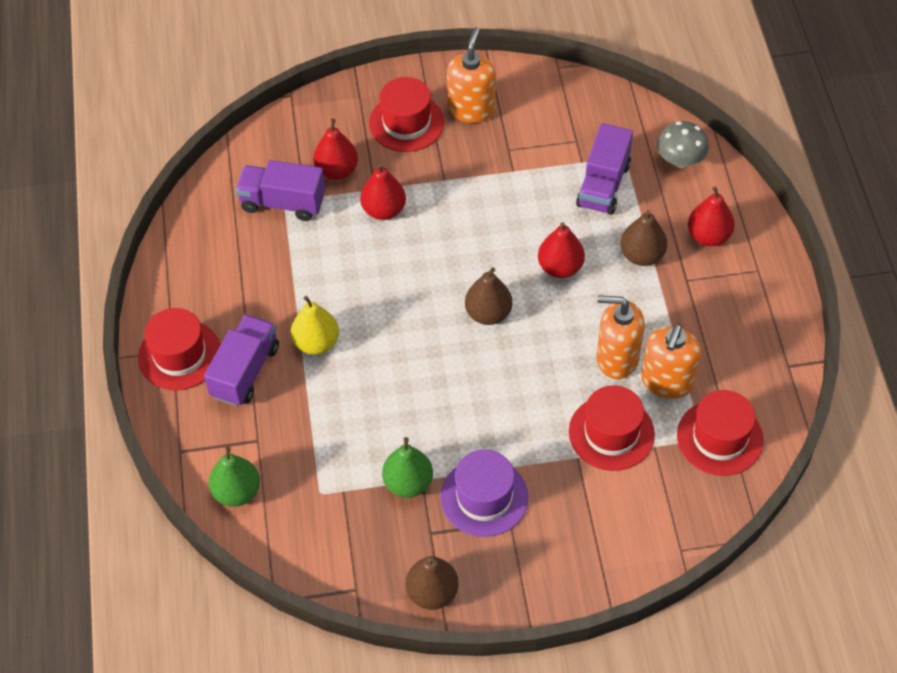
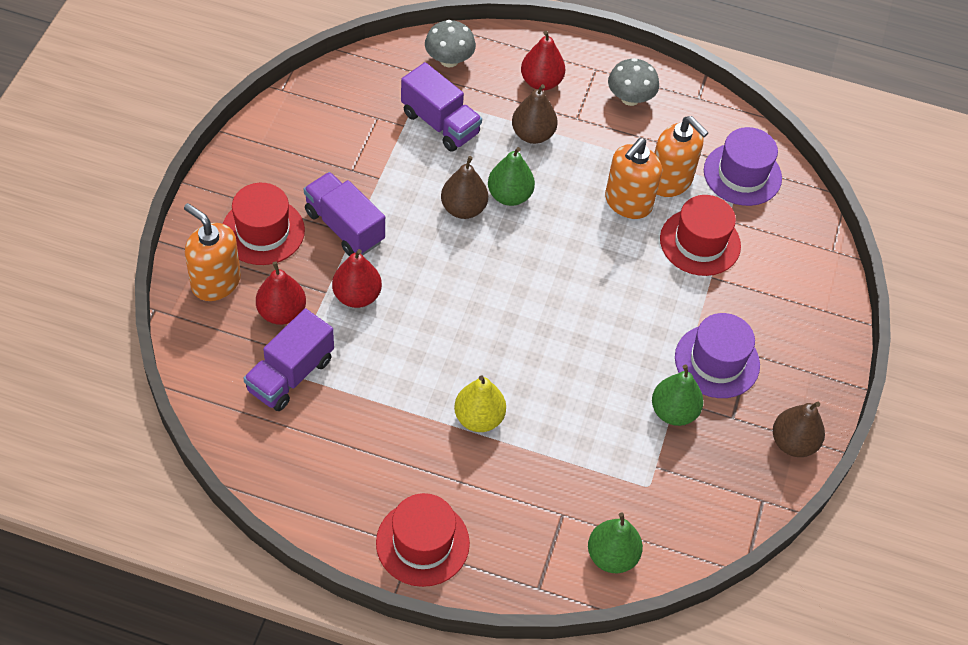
camera: 70 degrees left, 0 degrees up
(245, 371) = (477, 492): purple truck -> purple truck (344, 226)
(471, 109) = (283, 175): orange soap dispenser -> orange soap dispenser (215, 282)
(488, 313) = (527, 270): brown pear -> brown pear (463, 208)
(560, 267) = (509, 196): red pear -> green pear
(720, 437) = (742, 174): red hat -> purple hat
(743, 311) = (630, 98): none -> grey mushroom

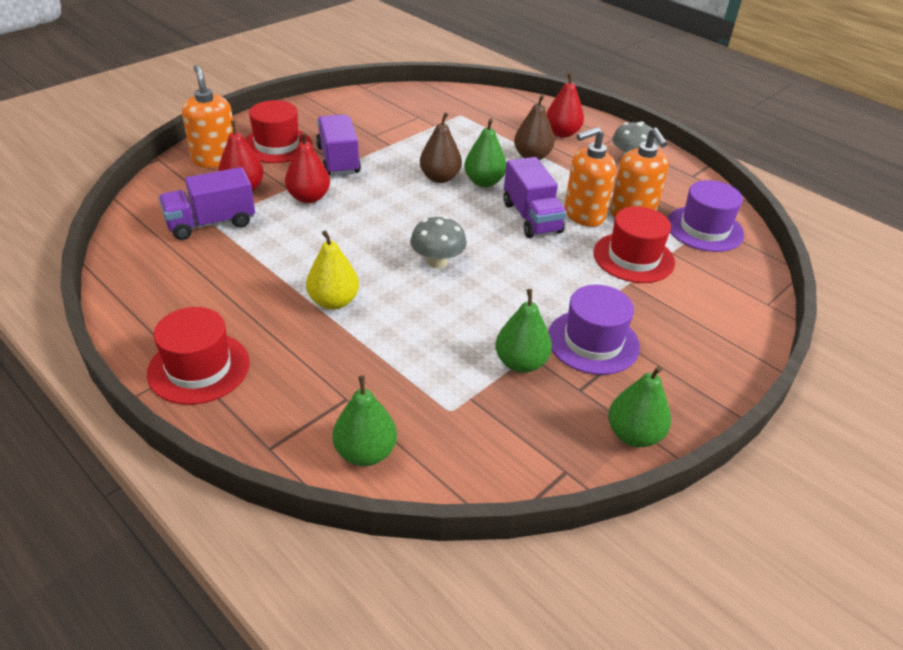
camera: 30 degrees right, 15 degrees down
(440, 123) = (463, 132): purple truck -> purple truck (531, 218)
(449, 60) = (499, 105): grey mushroom -> grey mushroom (437, 261)
(793, 443) = (633, 435): brown pear -> green pear

